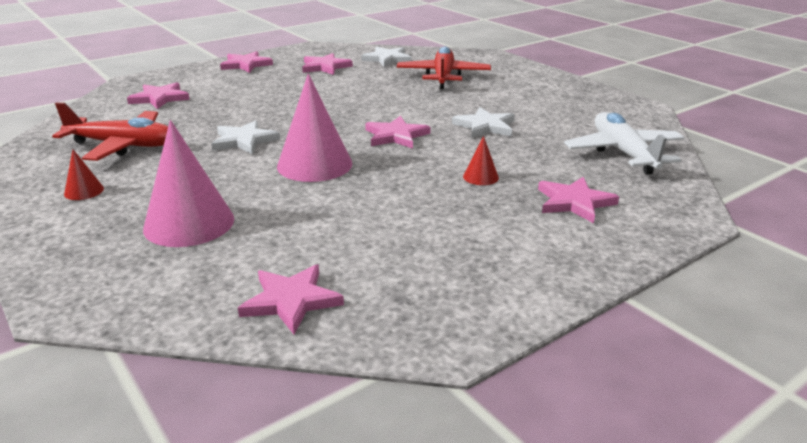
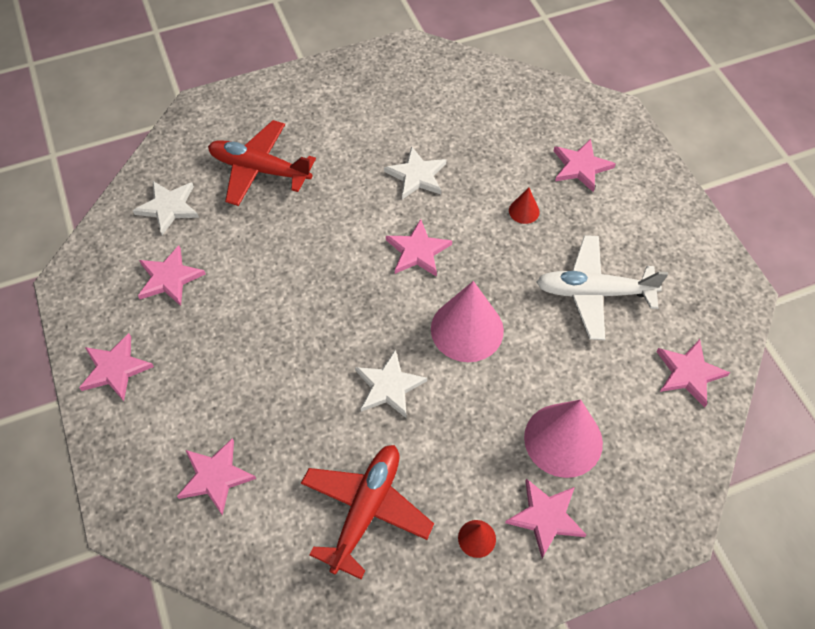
camera: 75 degrees left, 30 degrees up
(98, 222) = (546, 517): none -> pink star
(623, 153) = (503, 103): white plane -> white plane (593, 292)

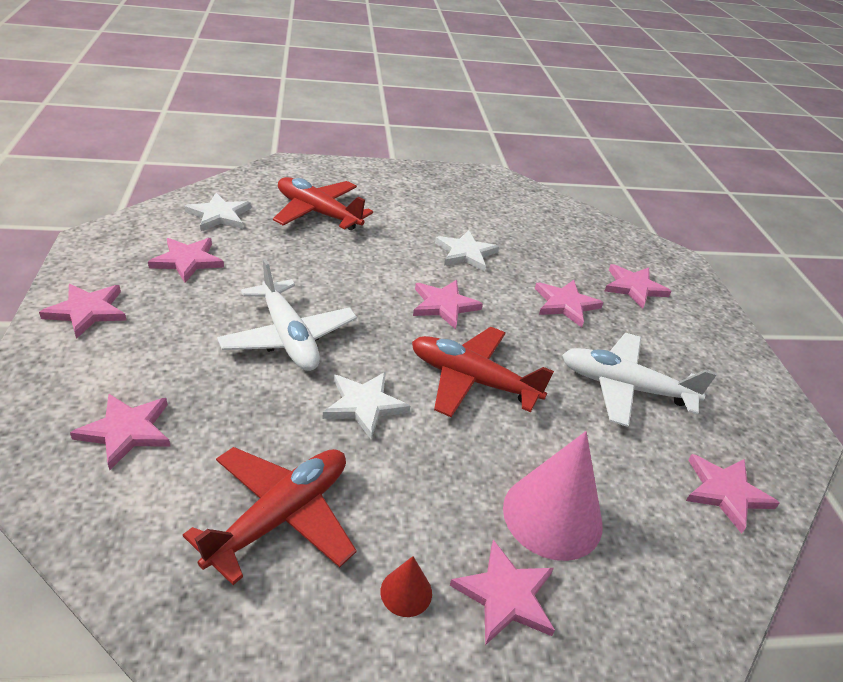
camera: 10 degrees right, 20 degrees down
(298, 336) = (288, 337): none -> white plane
(467, 329) = (472, 380): pink cone -> red plane
(524, 211) = (565, 304): red cone -> pink star

